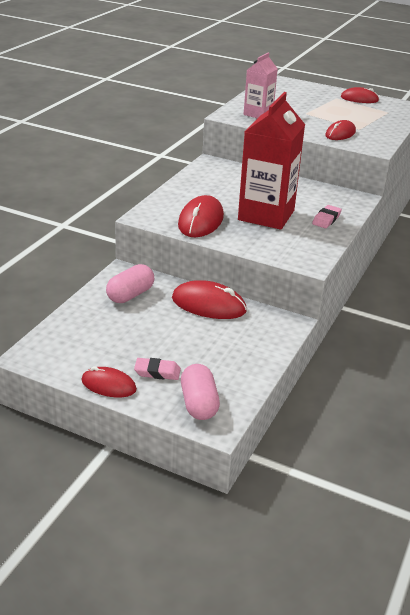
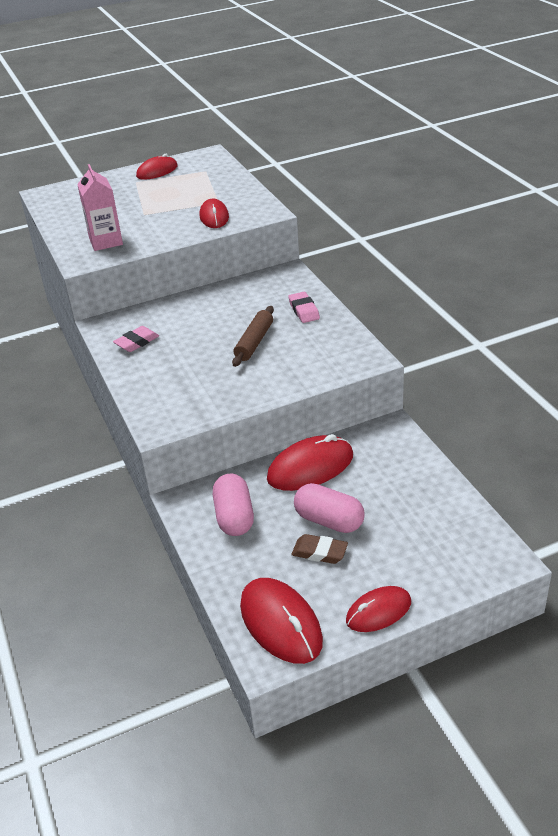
camera: 45 degrees left, 5 degrees up
(136, 340) = (319, 552): none -> brown eraser
(157, 372) = (388, 562): pink eraser -> pink eraser (137, 342)
(199, 404) = (464, 556): pink capsule -> pink capsule (329, 521)
(201, 221) = (215, 390): red mouse -> red mouse (280, 623)
(266, 215) = (254, 342): red carton -> brown rolling pin

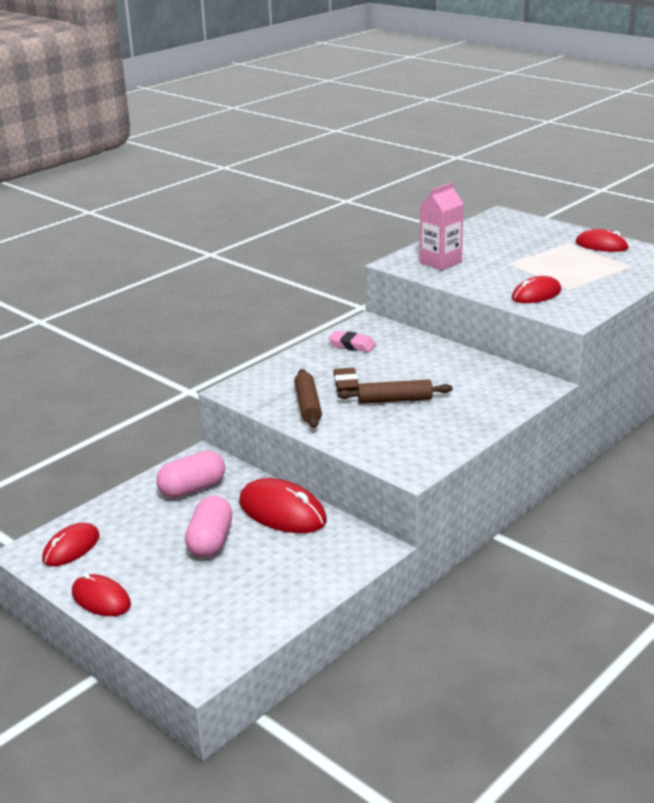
camera: 65 degrees right, 10 degrees down
(225, 389) = (307, 405): none -> brown rolling pin
(280, 623) = (71, 548): red mouse -> red mouse, size x0.65
(304, 310) = (474, 412): pink eraser -> none
(319, 552) = (165, 547): brown eraser -> brown eraser (346, 384)

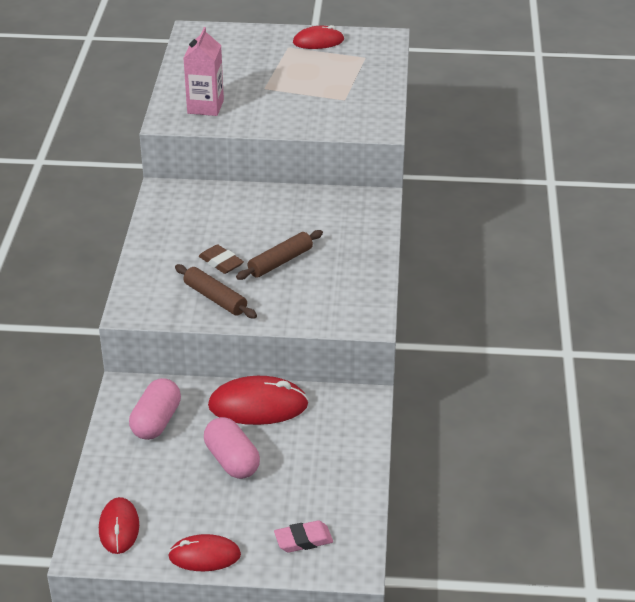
camera: 40 degrees left, 10 degrees up
(352, 345) = (178, 220): pink eraser -> pink eraser (303, 540)
(536, 294) = (325, 115): red mouse -> none

